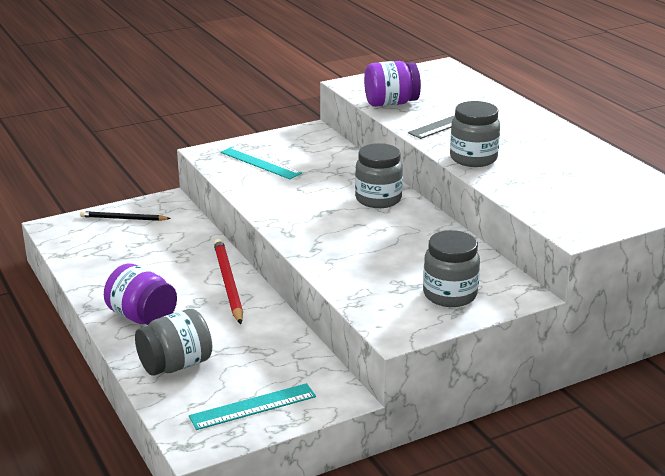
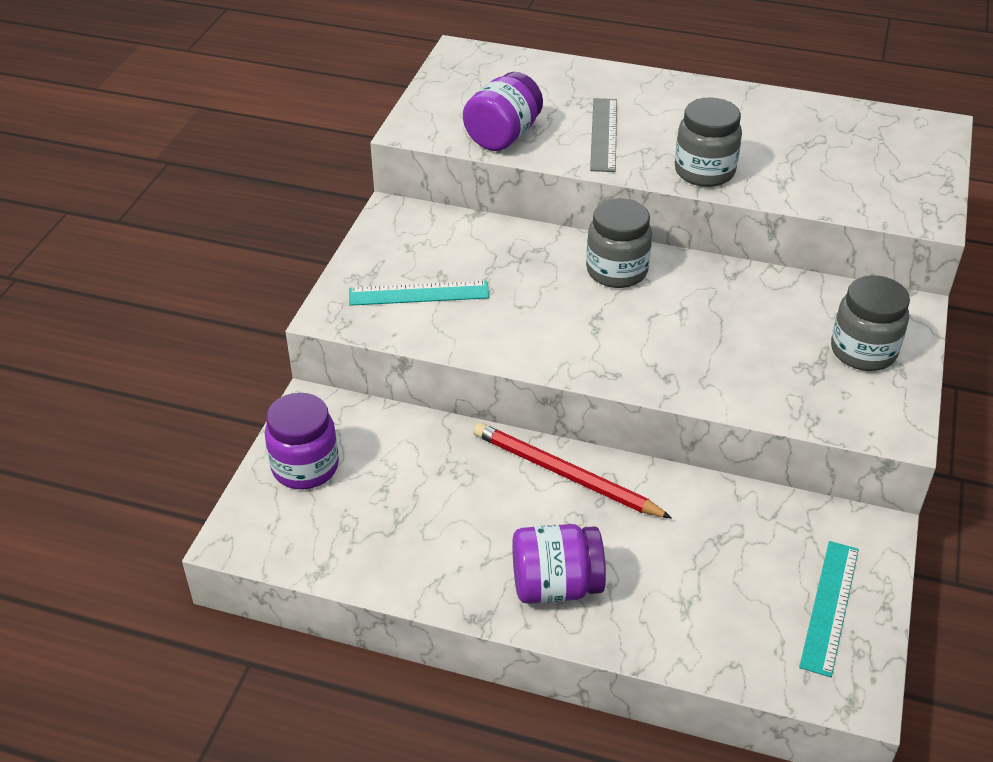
camera: 45 degrees left, 15 degrees up
(123, 218) = (305, 467): black pencil -> purple jar
(176, 365) = (688, 618): grey jar -> none

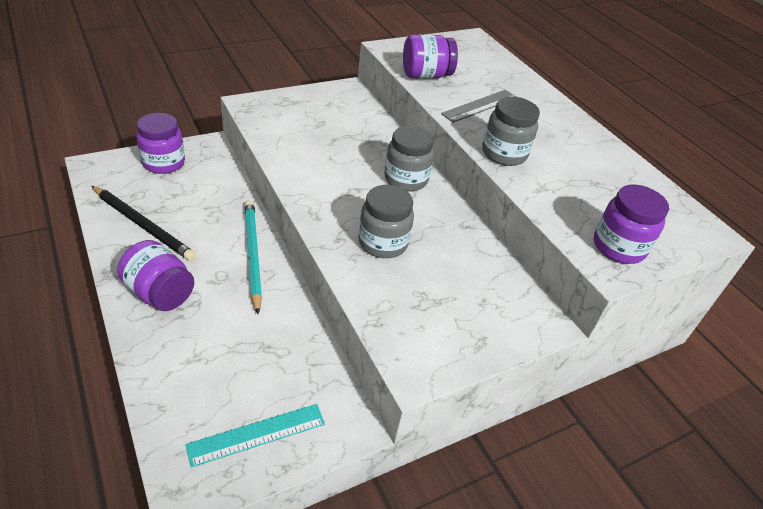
camera: 40 degrees right, 0 degrees up
(416, 545) = (143, 225): none -> black pencil
(418, 293) = (297, 122): turquoise ruler -> none
(565, 474) = (252, 254): red pencil -> turquoise pencil
(863, 351) = (472, 318): grey jar -> grey jar (383, 243)
(905, 192) = (618, 247): none -> purple jar

